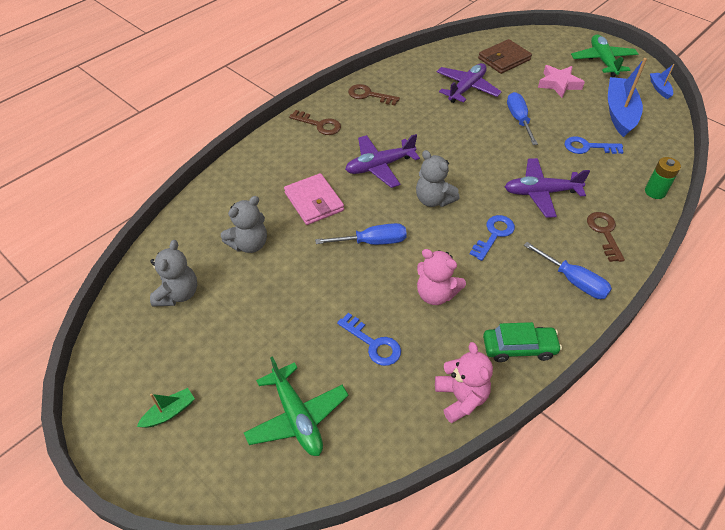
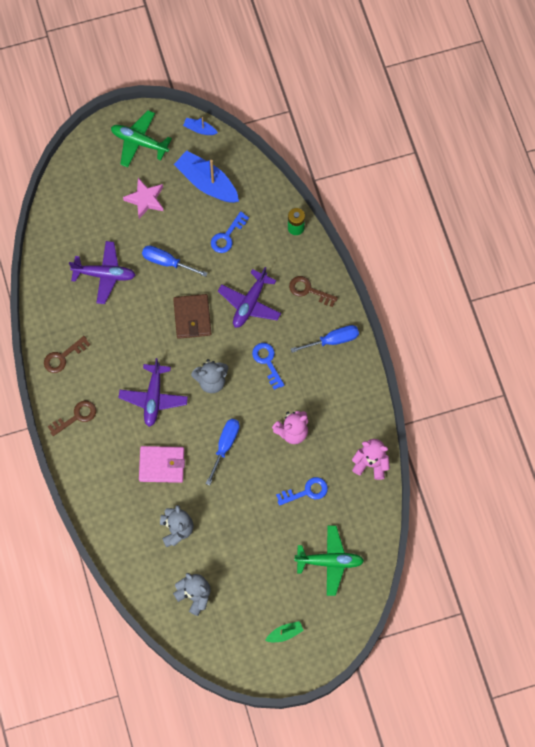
camera: 60 degrees left, 20 degrees up
(169, 412) = (285, 633): green boat -> green boat turned 75 degrees clockwise
(466, 88) = (104, 275): purple plane -> purple plane turned 120 degrees clockwise
(504, 59) = (85, 218): brown wallet -> brown wallet (192, 317)
(519, 348) = (359, 408): green car -> none

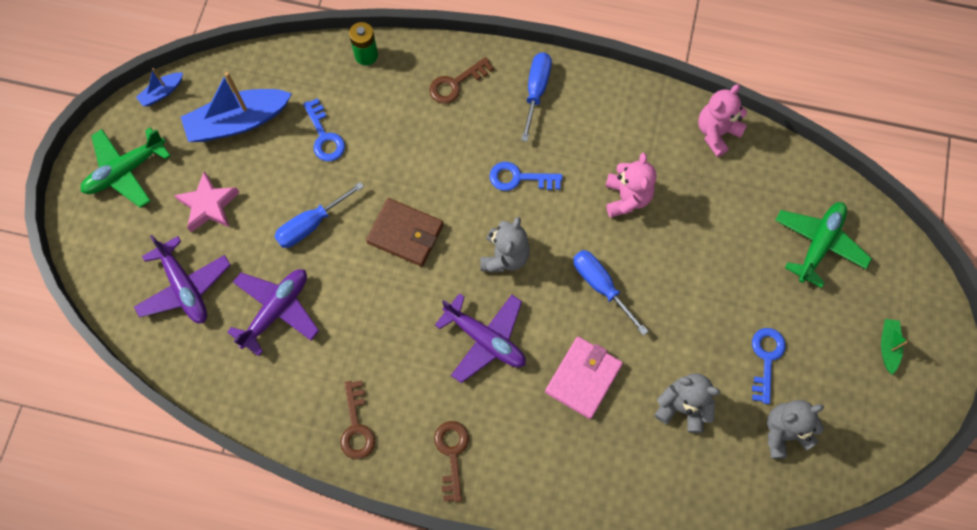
camera: 60 degrees left, 0 degrees up
(250, 303) = (430, 157): purple plane -> purple plane (185, 287)
(306, 491) = (713, 223): blue key -> blue key (766, 358)

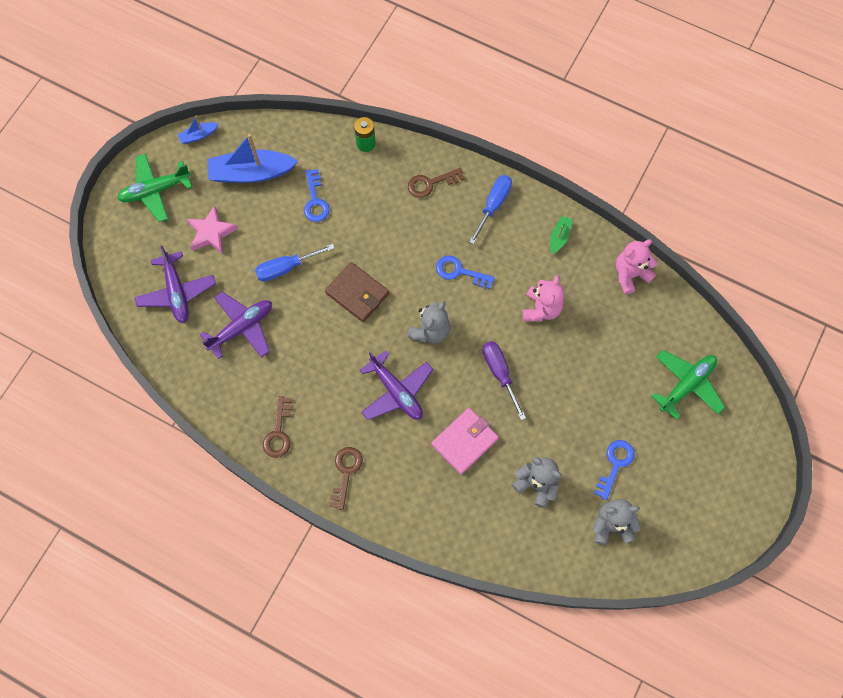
camera: 15 degrees right, 0 degrees up
(601, 286) = (500, 373): blue screwdriver -> purple screwdriver
(888, 346) = (717, 481): green boat -> green boat (559, 237)

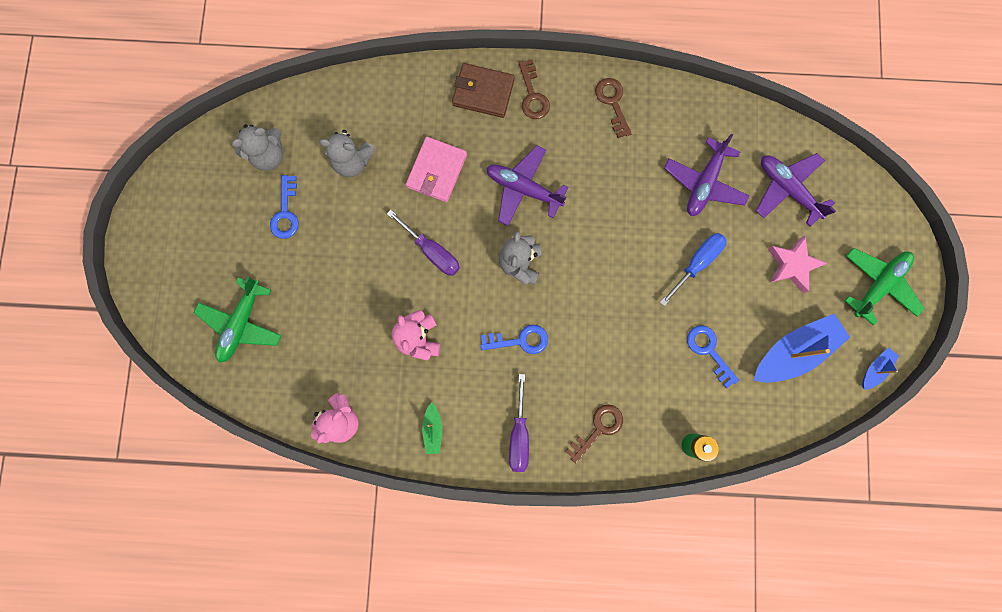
camera: 155 degrees right, 10 degrees up
(357, 293) = (611, 269): brown wallet -> brown wallet (483, 92)
(493, 205) = (519, 434): blue screwdriver -> purple screwdriver

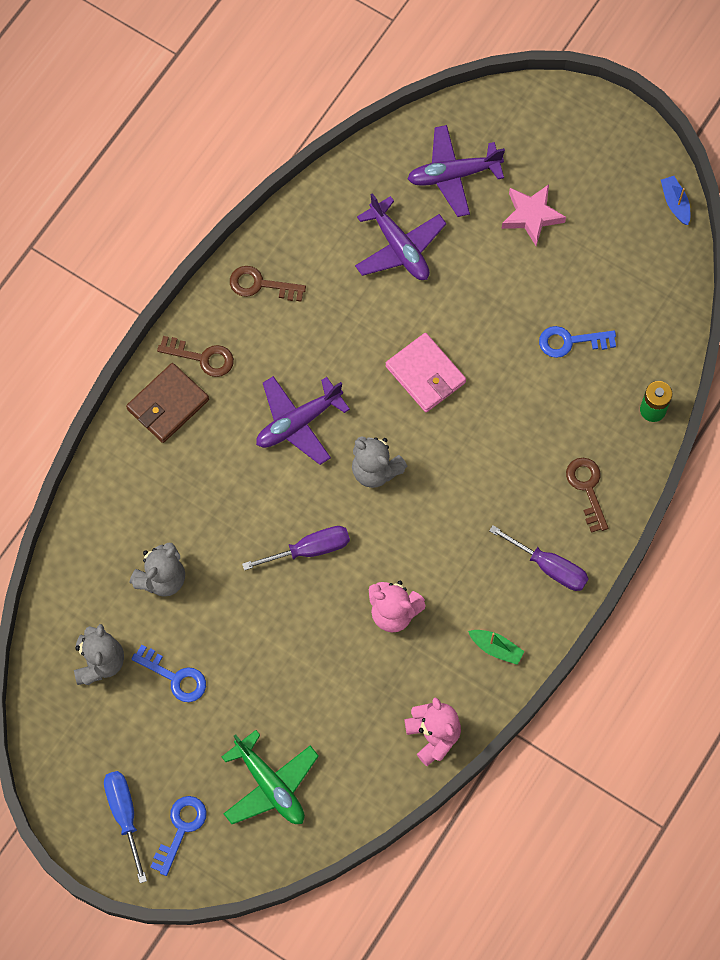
camera: 60 degrees left, 10 degrees down
(437, 171) = (225, 498): pink wallet -> pink wallet (425, 374)
(520, 340) = (455, 513): blue key -> blue key (181, 828)
(696, 263) = (477, 302): blue screwdriver -> blue screwdriver (125, 815)
(793, 351) = (616, 265): blue boat -> none
(878, 285) = (596, 151): green plane -> none

